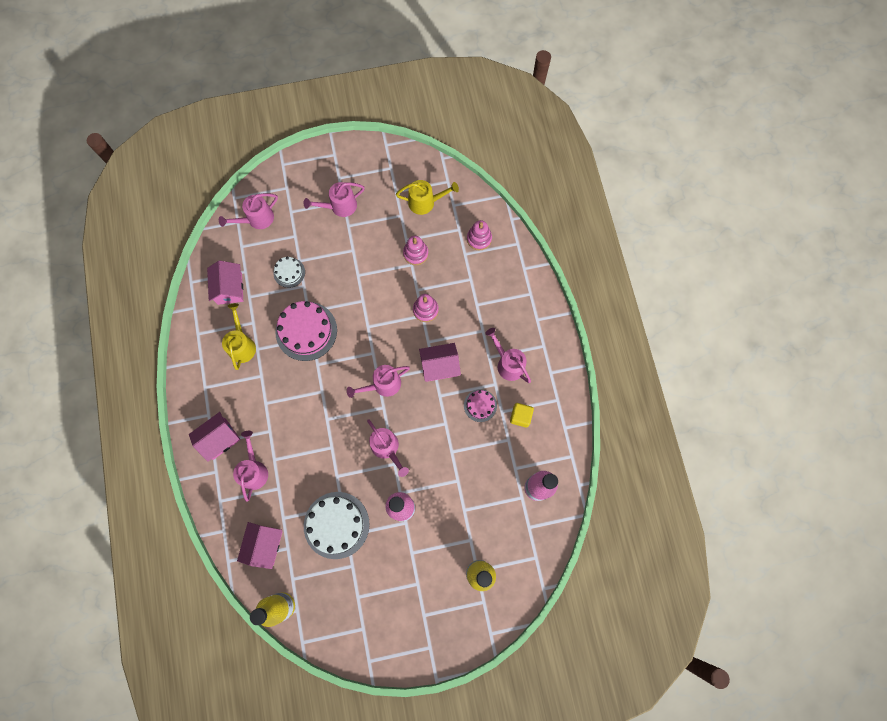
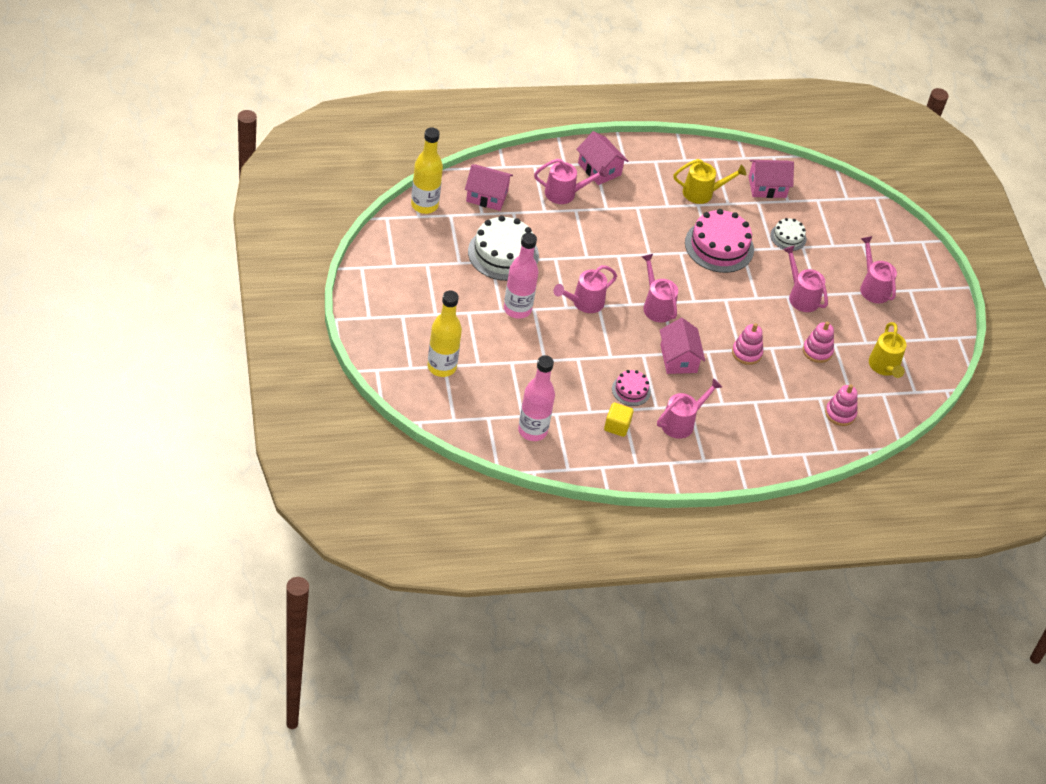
camera: 85 degrees right, 25 degrees down
(256, 219) = (851, 214): pink watering can -> pink watering can (801, 296)

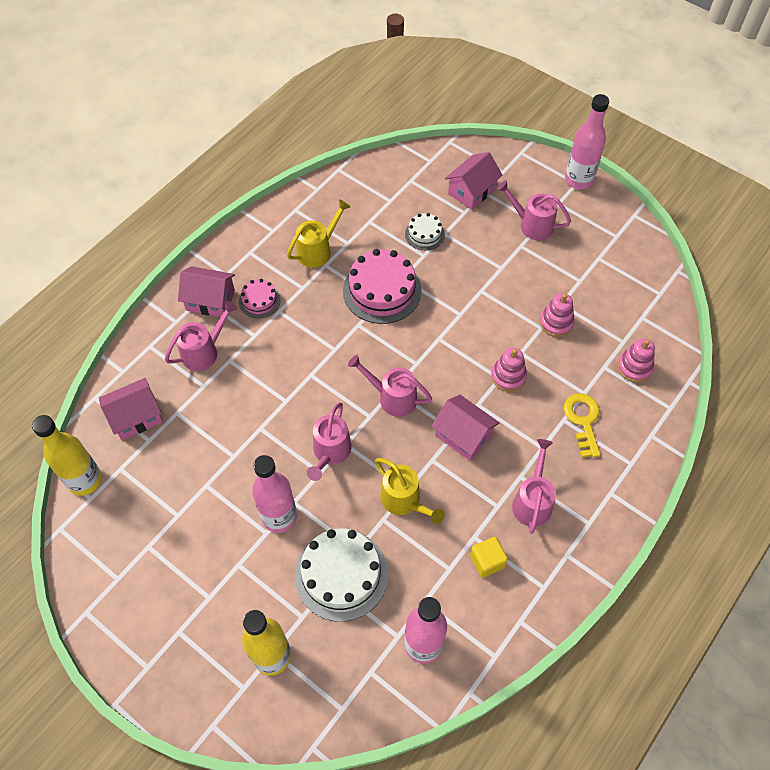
camera: 35 degrees left, 10 degrees up
(503, 253) = (209, 467): white cake -> white cake (341, 574)
(631, 390) = (459, 509): pink cake -> pink cake (259, 300)
(767, 187) = (362, 201): pink house -> pink house (471, 191)
(767, 412) = (583, 420): none -> yellow key
(801, 296) = (490, 281): pink watering can -> none
(884, 367) = (617, 291): yellow watering can -> yellow watering can (405, 501)
(944, 288) = (578, 180): none -> pink bottle

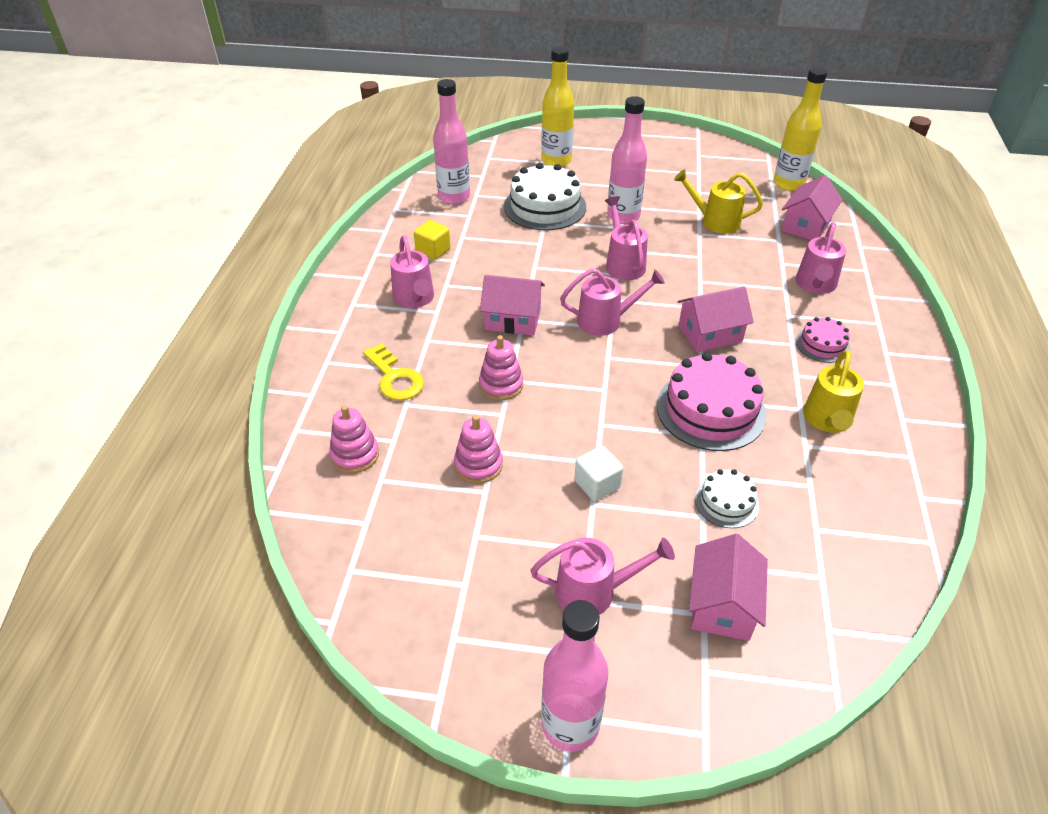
camera: 150 degrees right, 15 degrees down
(210, 300) = (867, 324): pink house -> pink house (710, 334)
(405, 501) = (530, 259): yellow watering can -> yellow watering can (714, 221)
(490, 277) = (597, 484): none -> white cube

